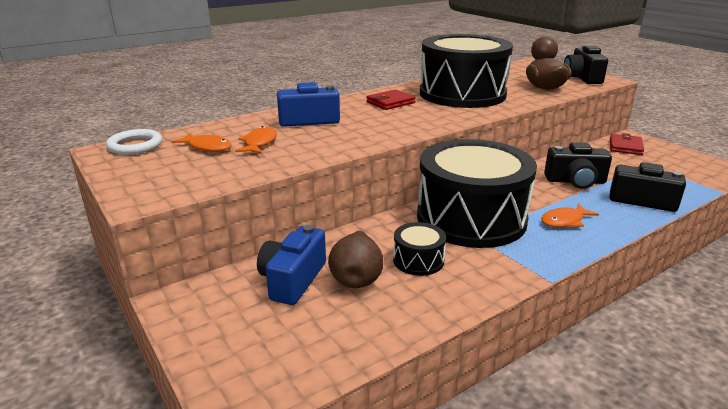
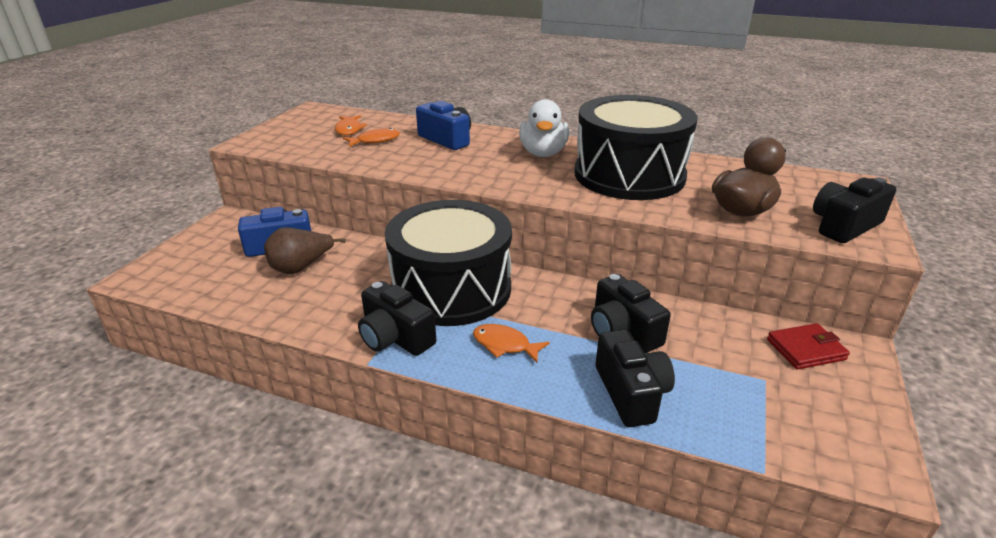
camera: 55 degrees right, 5 degrees up
(135, 145) = (328, 112): white ring -> none
(390, 102) = (543, 153): red wallet -> white duck
(418, 260) = (348, 285): black drum -> none
(522, 260) = (395, 337): none -> black camera

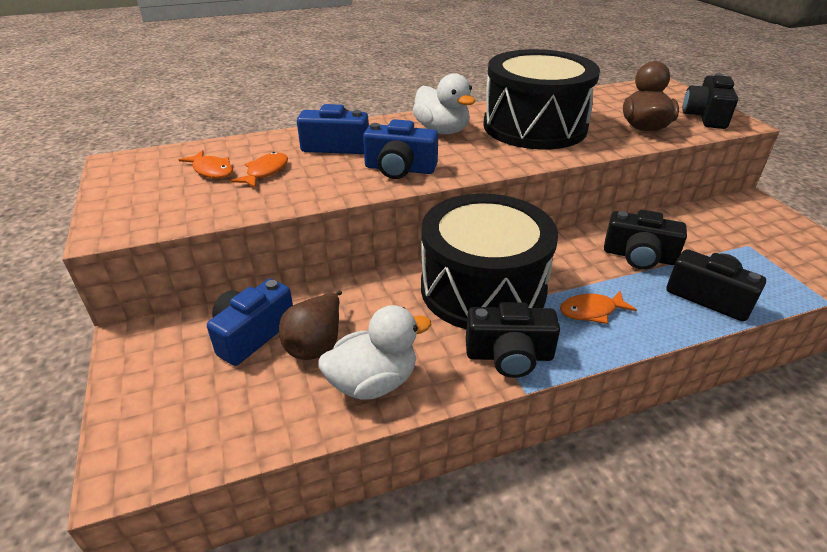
camera: 40 degrees left, 5 degrees up
(295, 304) = (373, 382): none -> white duck
(459, 168) = (399, 169): none -> blue camera
(806, 349) = (736, 214): red wallet -> none

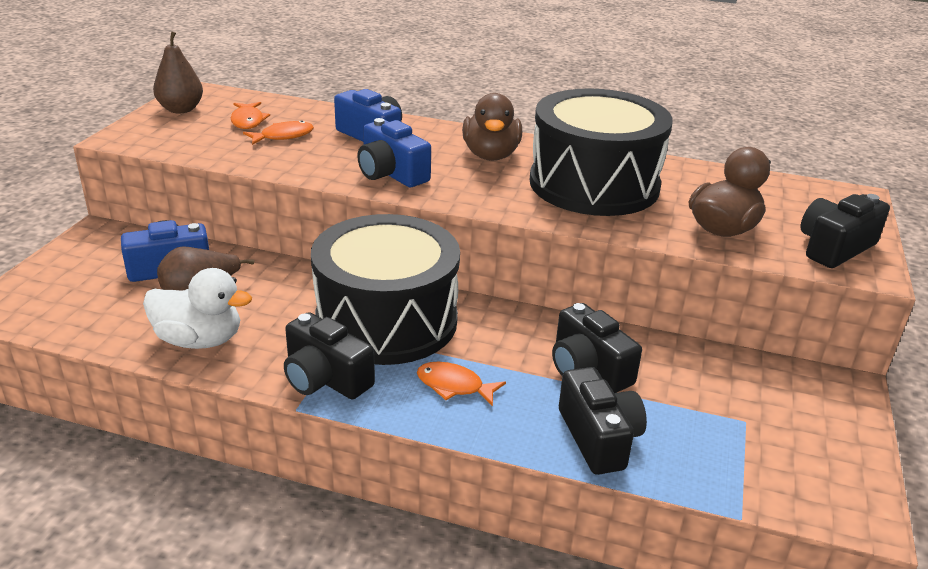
camera: 35 degrees right, 5 degrees down
(128, 183) = (181, 109): none -> brown pear
(442, 130) = (491, 155): white duck -> brown duck

